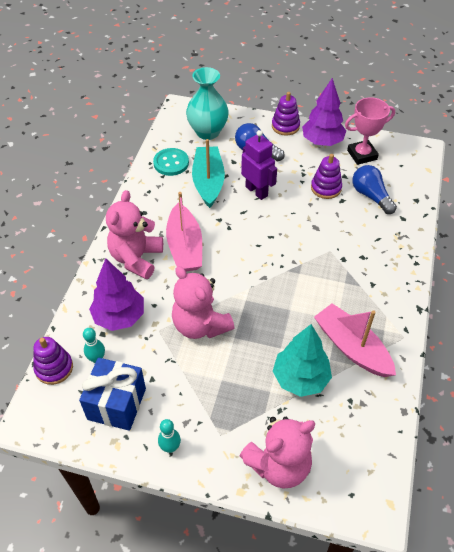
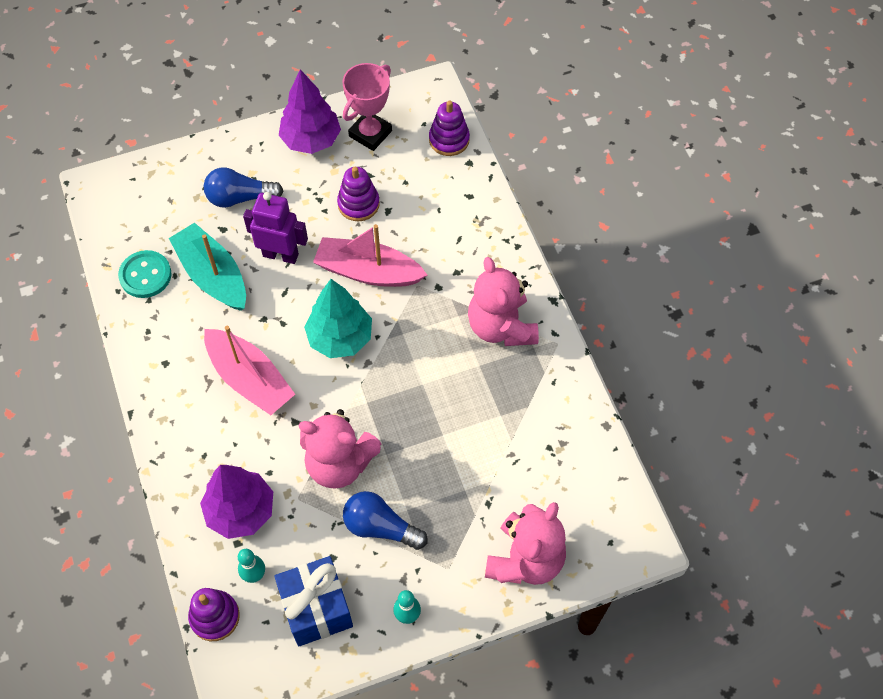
camera: 35 degrees left, 10 degrees up
(136, 258) = (203, 428): pink teddy bear -> pink teddy bear (501, 327)
(208, 132) = (158, 203): turquoise vase -> none
(285, 126) = (251, 141): purple stacking toy -> purple stacking toy (449, 140)
(300, 378) = (485, 456): turquoise tree -> turquoise tree (340, 338)
(351, 347) = (514, 388): pink boat -> pink boat (368, 271)
(371, 196) = (416, 186): blue light bulb -> blue light bulb (380, 527)

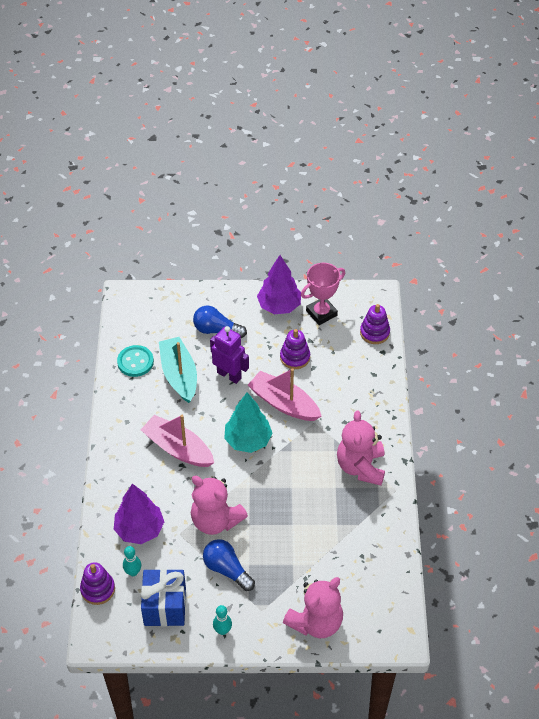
camera: 20 degrees right, 10 degrees down
(250, 379) = (178, 448): pink boat -> pink boat turned 150 degrees clockwise

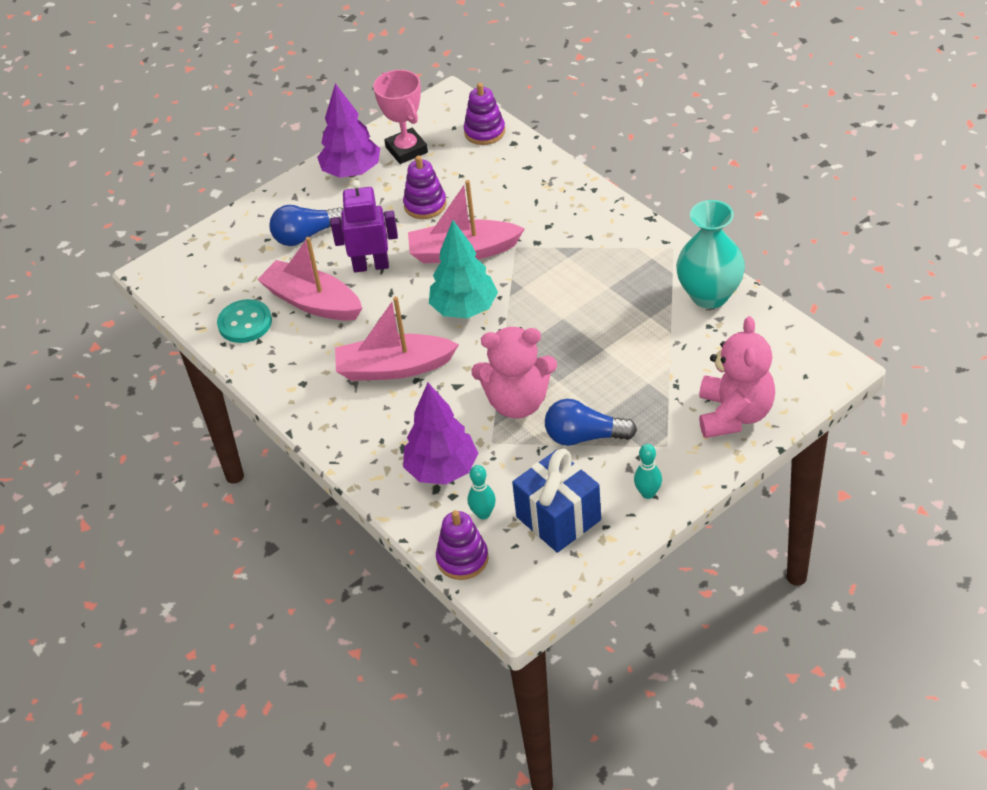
camera: 35 degrees left, 5 degrees down
(179, 375) = (312, 302): turquoise boat -> pink boat
(321, 313) = (406, 150): pink trophy -> pink trophy turned 45 degrees counterclockwise
(361, 467) = (613, 252): pink teddy bear -> none
(383, 537) = (709, 295): none -> turquoise vase

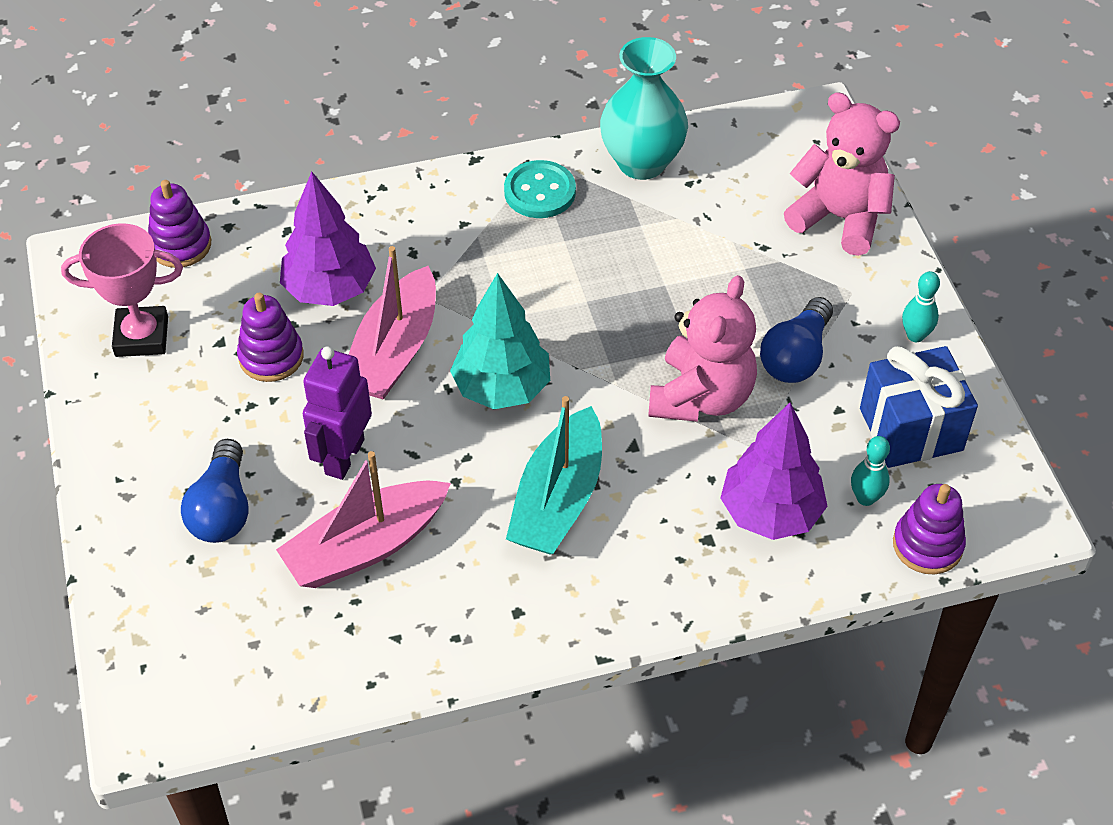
camera: 70 degrees left, 5 degrees up
(245, 323) = (348, 643): turquoise button -> turquoise button (540, 192)
(352, 172) = (132, 411): purple tree -> purple tree (330, 289)
(394, 368) = (558, 499): pink boat -> turquoise boat

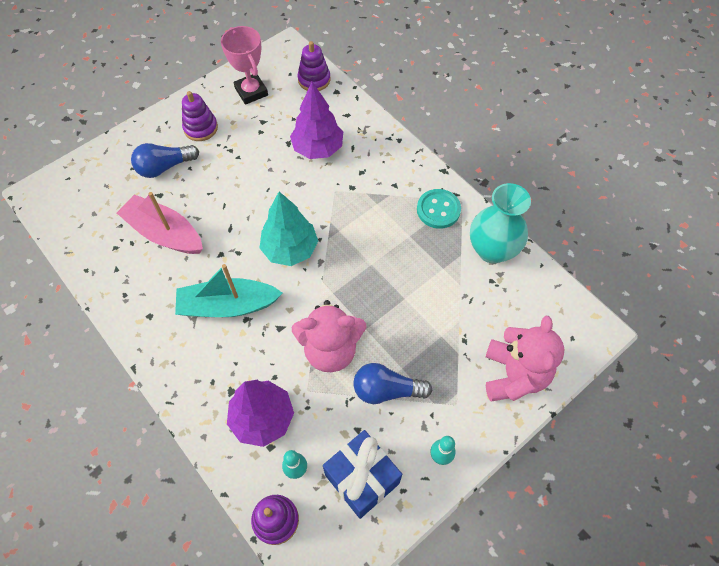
camera: 65 degrees right, 10 degrees up
(271, 357) = (263, 144): purple stacking toy -> purple stacking toy (200, 128)
(344, 456) = (215, 200): purple robot -> none
(394, 351) = (291, 192): pink boat -> none

